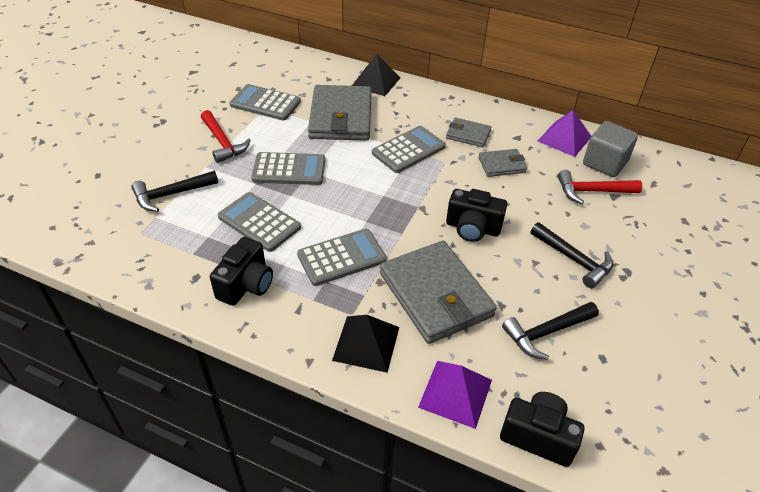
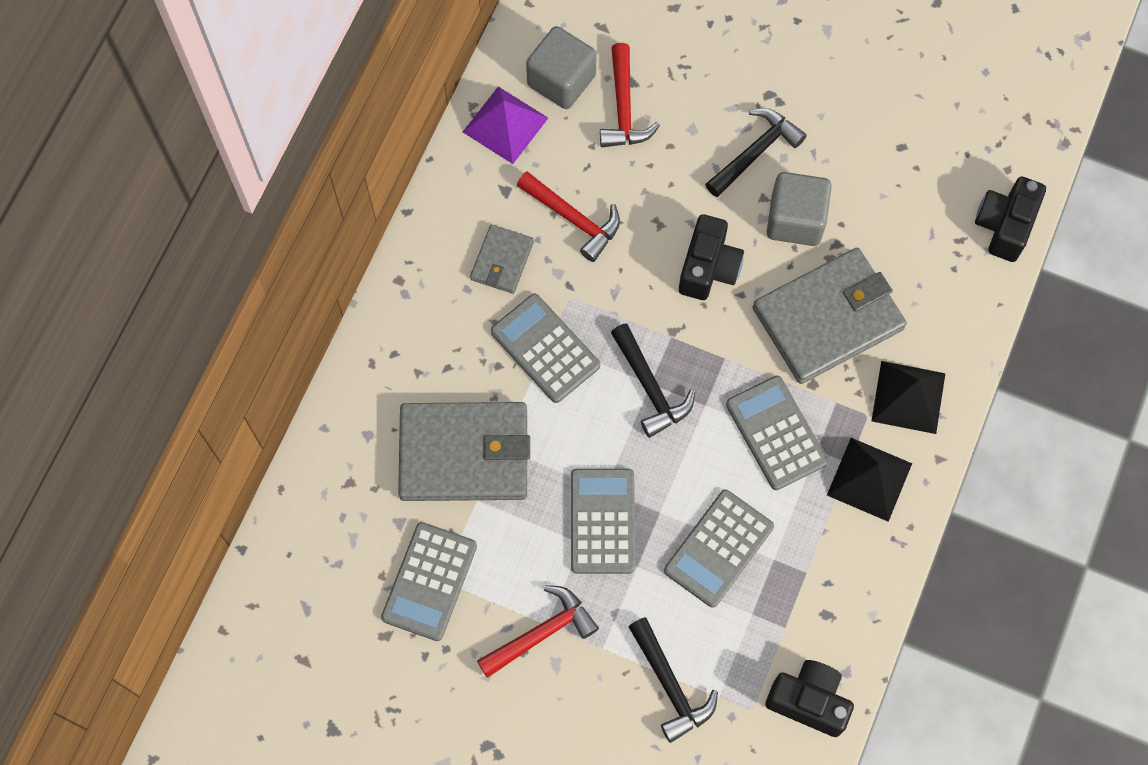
camera: 90 degrees left, 25 degrees up
(246, 285) = (833, 548): black camera -> black camera (808, 701)
(376, 82) = (357, 402): black pyramid -> black pyramid (869, 479)
(455, 393) = (963, 302): purple pyramid -> none
(502, 165) = (573, 219): grey wallet -> red hammer
(519, 280) = (795, 220): none -> grey cube
(546, 332) = (873, 200): black hammer -> black hammer (650, 387)

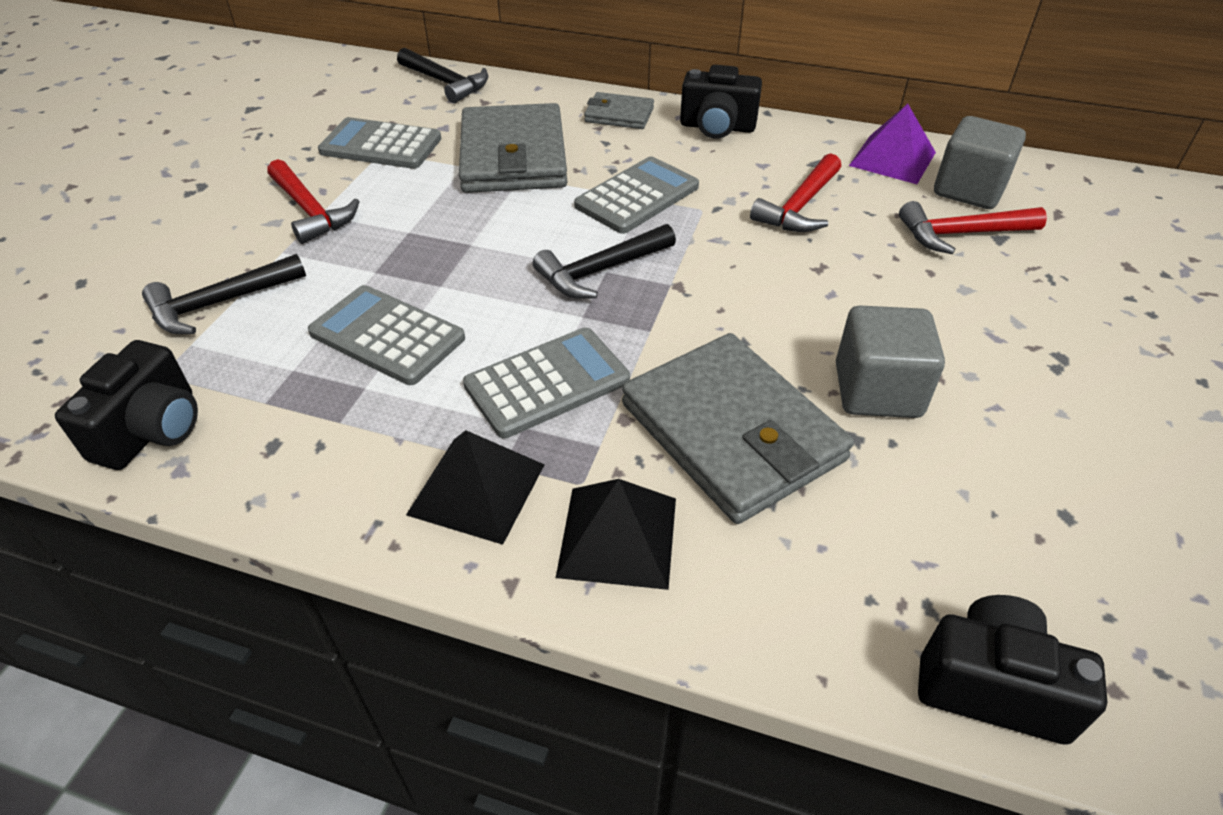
camera: 85 degrees right, 25 degrees down
(502, 261) = (732, 165): grey wallet -> grey wallet (619, 115)
(602, 521) = (433, 244): grey calculator -> none
(708, 268) = (773, 311): black camera -> black camera (717, 127)
(755, 152) = (963, 347): black hammer -> black hammer (446, 83)

